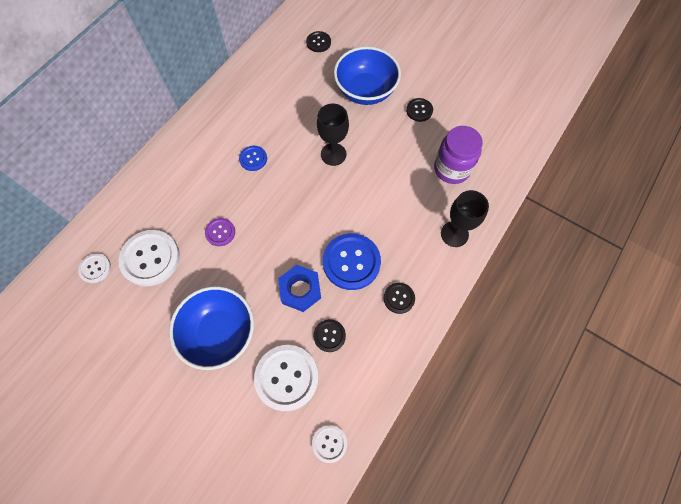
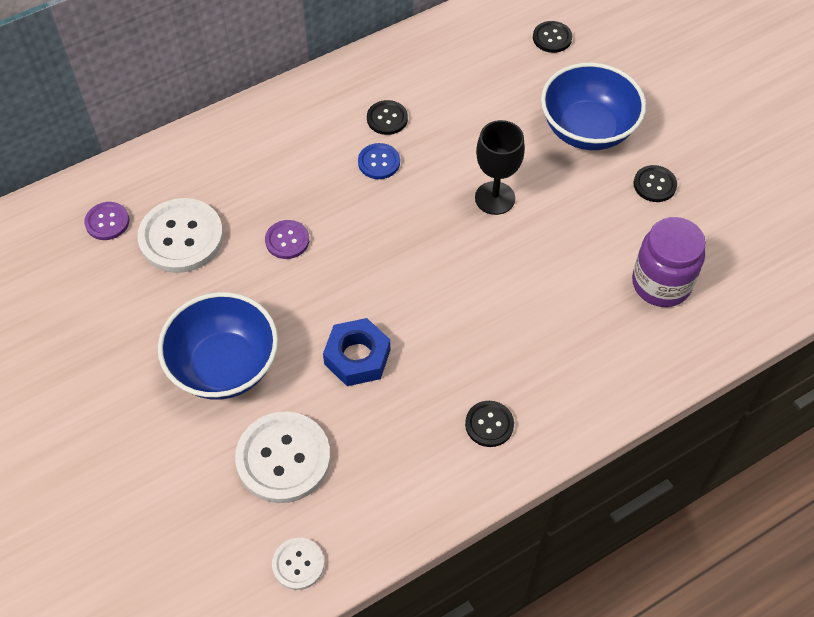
camera: 25 degrees right, 10 degrees down
(95, 268) = (107, 222): white button -> purple button
(329, 336) = (367, 431): black button -> black button (387, 118)
(351, 262) = (446, 350): blue button -> none
(454, 234) = (617, 373): black goblet -> none

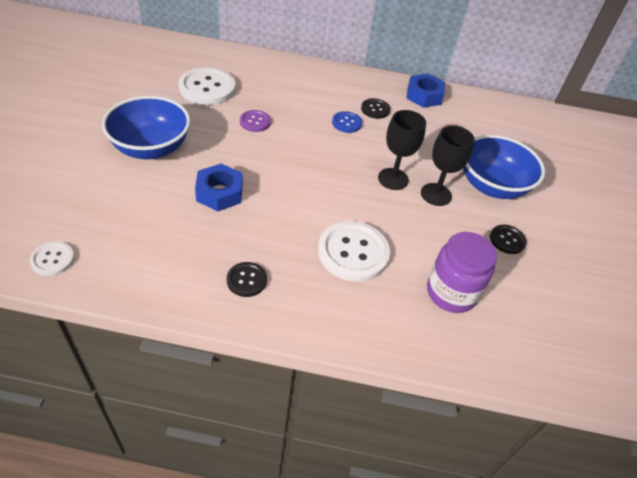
camera: 35 degrees right, 10 degrees down
(107, 222) = (184, 62): purple button -> none
(283, 458) = (118, 207): white button -> white button (353, 252)
(415, 57) = (424, 96): none -> blue nut
(549, 183) = (436, 194): none -> black goblet
(552, 38) = (518, 134): black button -> none

